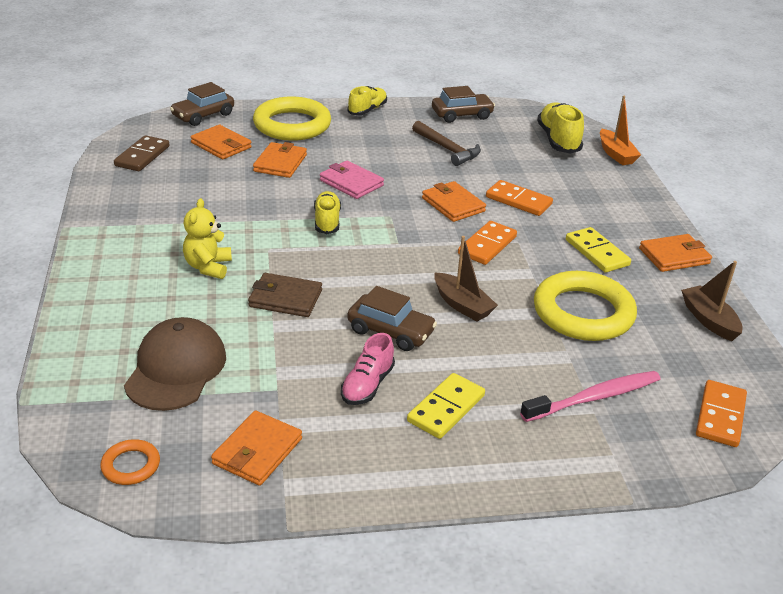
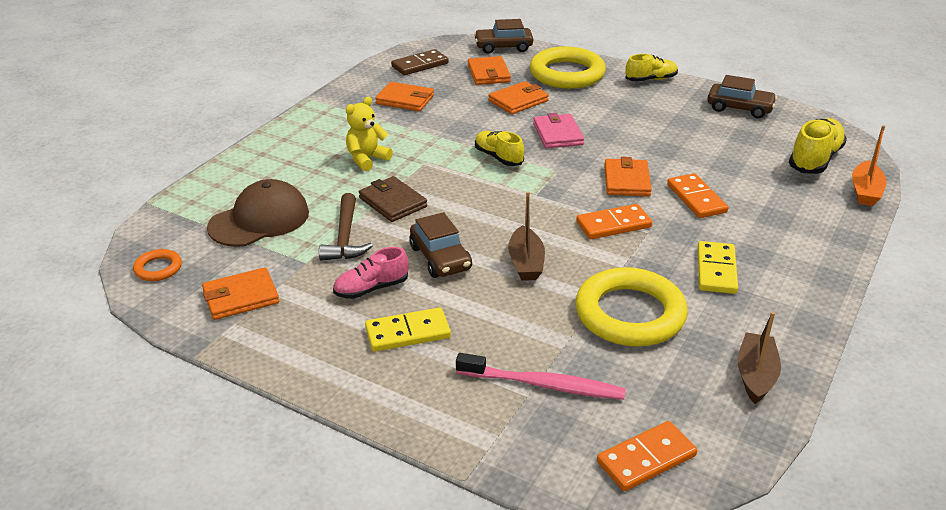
camera: 40 degrees right, 0 degrees up
(327, 221) = (498, 157): yellow shoe -> yellow shoe turned 75 degrees counterclockwise
(447, 149) = (684, 133): brown hammer -> brown hammer (345, 237)
(674, 256) = (799, 305): orange wallet -> orange wallet (405, 100)

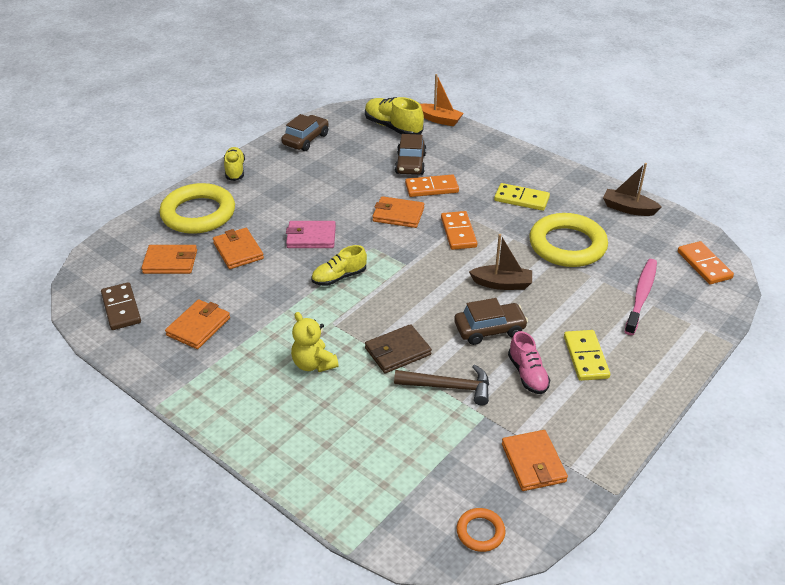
camera: 80 degrees left, 5 degrees up
(259, 220) = (407, 450): brown cap -> none
(503, 47) = (114, 244): brown car -> brown car (410, 164)

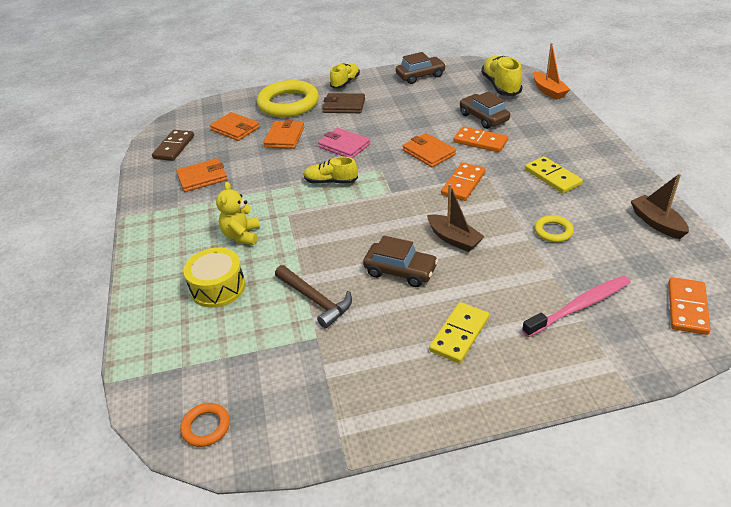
camera: 40 degrees right, 0 degrees up
(349, 420) = (218, 287): none -> yellow drum
(397, 351) = (309, 254): brown wallet -> brown wallet (344, 106)
(410, 164) = (483, 117): brown car -> brown car turned 105 degrees clockwise
(527, 374) = (390, 322): pink shoe -> none
(533, 463) = (310, 397): orange wallet -> none
(567, 245) = (553, 231): yellow ring -> yellow ring, size x0.45

